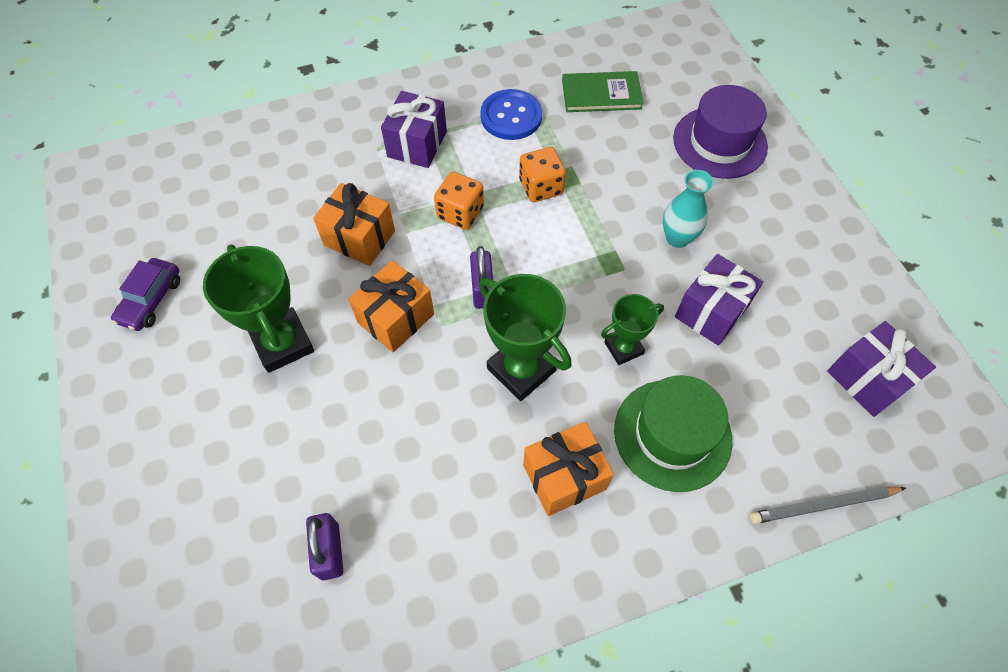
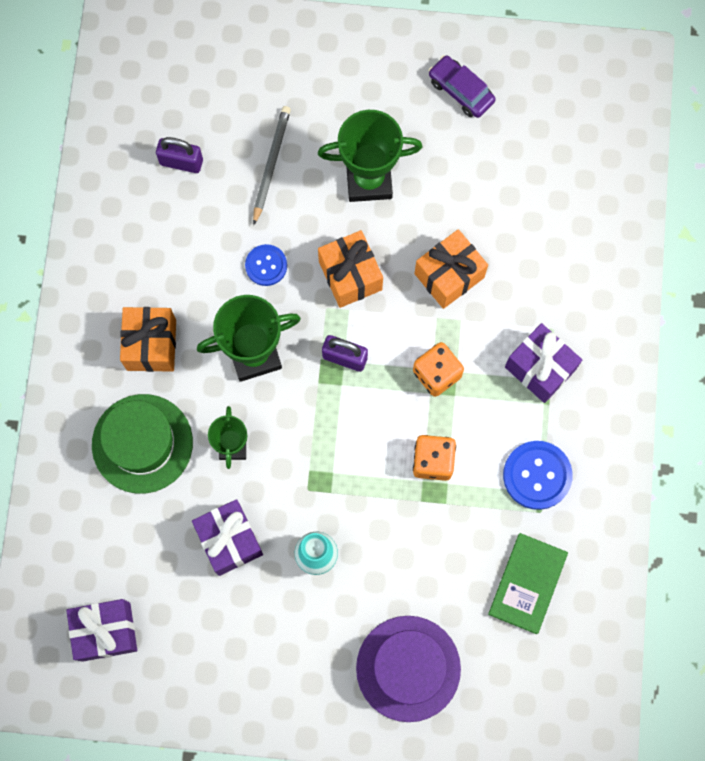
camera: 115 degrees right, 15 degrees up
(419, 400) = (266, 265): none -> blue button
(823, 506) = (33, 523): grey pencil -> grey pencil (271, 164)

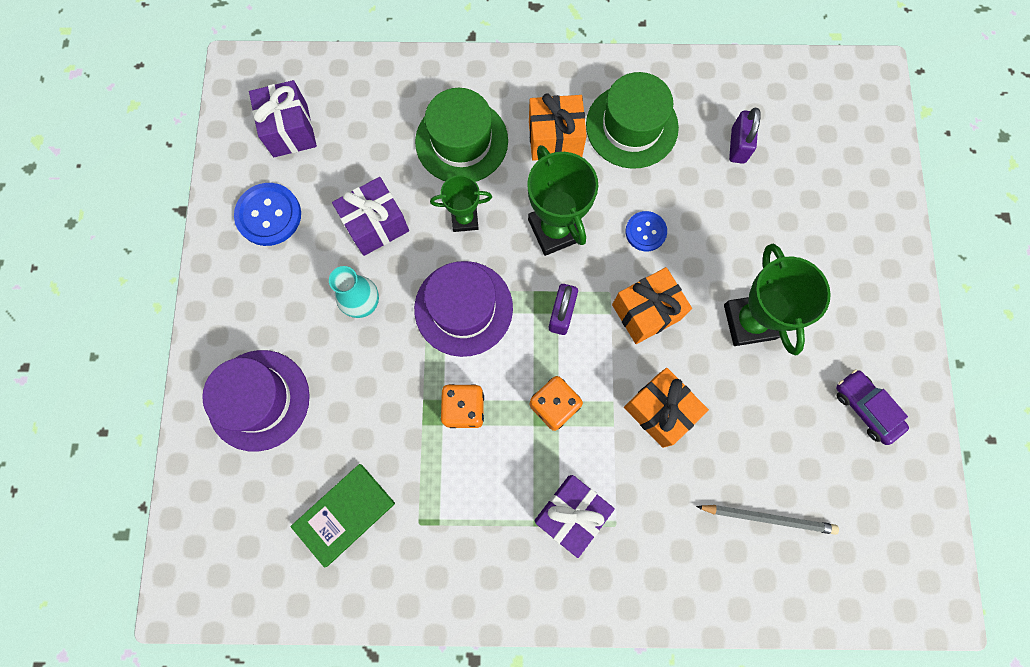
camera: 85 degrees right, 0 degrees up
(146, 265) = (631, 126): none -> green hat
(271, 164) = (750, 226): grey pencil -> grey pencil (768, 518)
(330, 454) = (463, 308): none -> purple hat
(461, 91) = (865, 408): purple car -> purple car turned 75 degrees counterclockwise
(527, 583) = (344, 514): green book -> green book turned 60 degrees counterclockwise
(537, 475) = (456, 517): blue button -> blue button (269, 215)

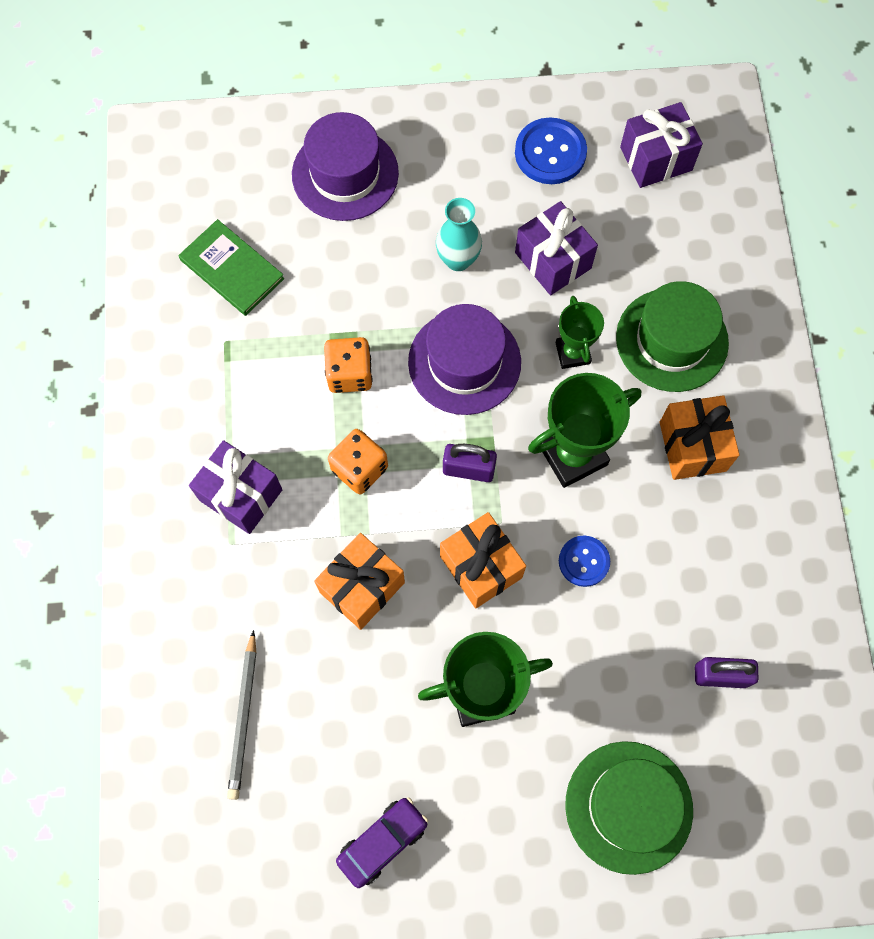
camera: 85 degrees right, 5 degrees down
(631, 126) = (725, 538): green hat -> green hat (628, 806)

